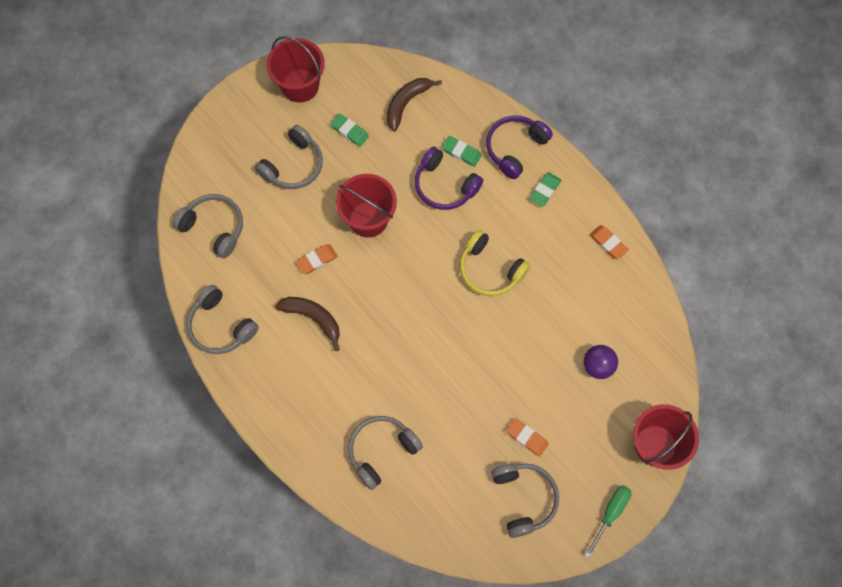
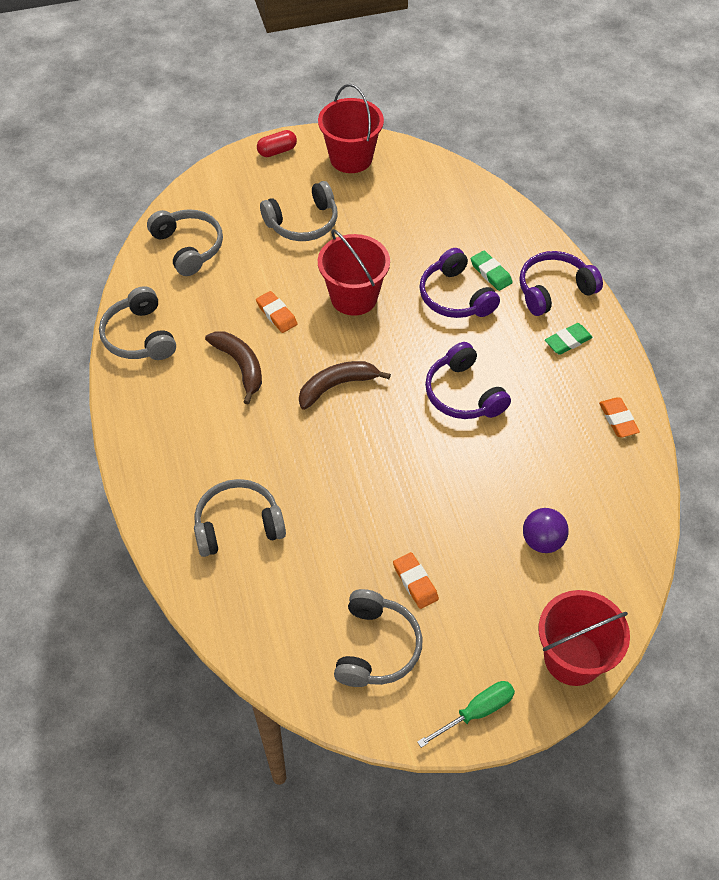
camera: 25 degrees right, 15 degrees down
(236, 103) = (277, 151): none -> red capsule
(317, 260) = (276, 314): orange eraser -> orange eraser turned 60 degrees clockwise
(349, 131) = (379, 213): green eraser -> none
(406, 103) = (454, 210): brown banana -> brown banana (337, 386)
(490, 270) = (463, 394): yellow headphones -> purple headphones

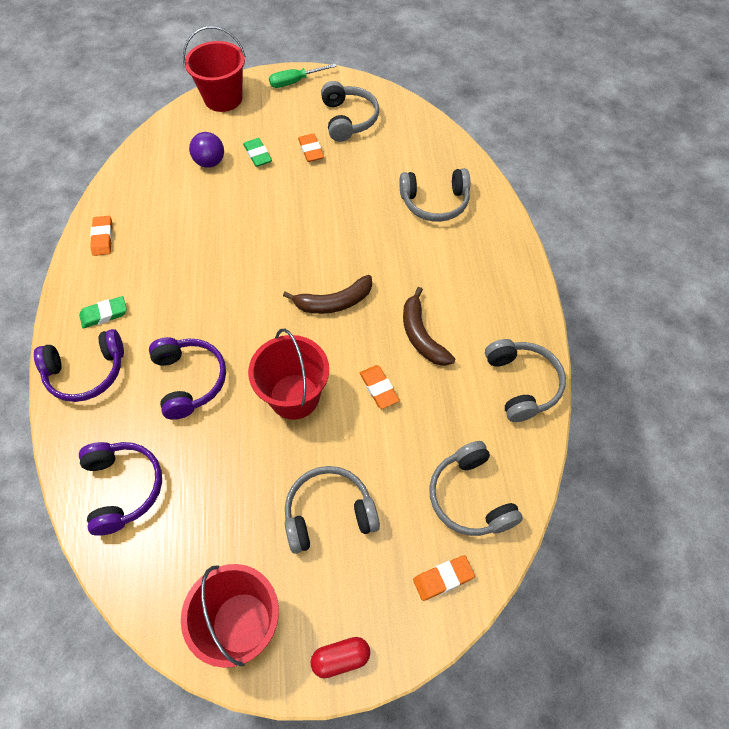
camera: 170 degrees left, 5 degrees up
(208, 198) = (443, 578): none -> orange eraser
(376, 647) = (348, 119): grey headphones -> grey headphones turned 150 degrees clockwise
(463, 394) = (222, 278): purple headphones -> purple headphones (123, 488)
(491, 273) = (140, 404): green eraser -> green eraser (257, 155)

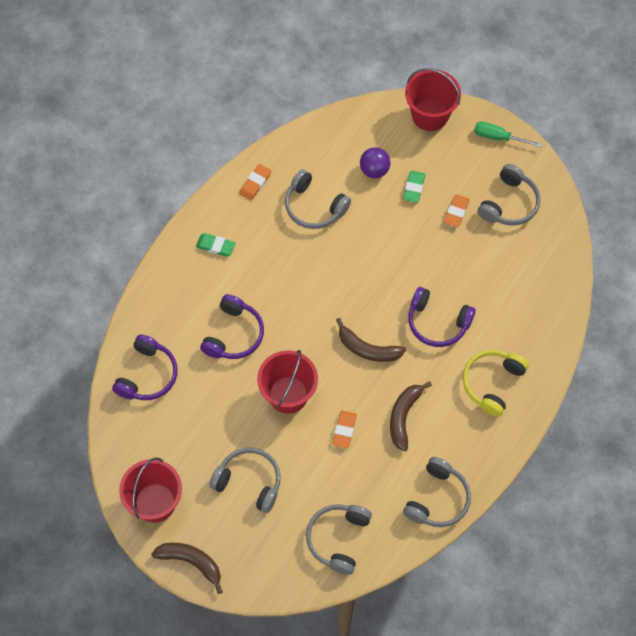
camera: 40 degrees right, 5 degrees up
(86, 372) = (177, 281): purple headphones -> purple headphones (437, 322)
(341, 658) = (191, 562): red capsule -> brown banana
(435, 202) = (507, 324): grey headphones -> grey headphones (314, 207)
(443, 578) = (281, 569): orange eraser -> none
(469, 254) = (492, 383): none -> yellow headphones

